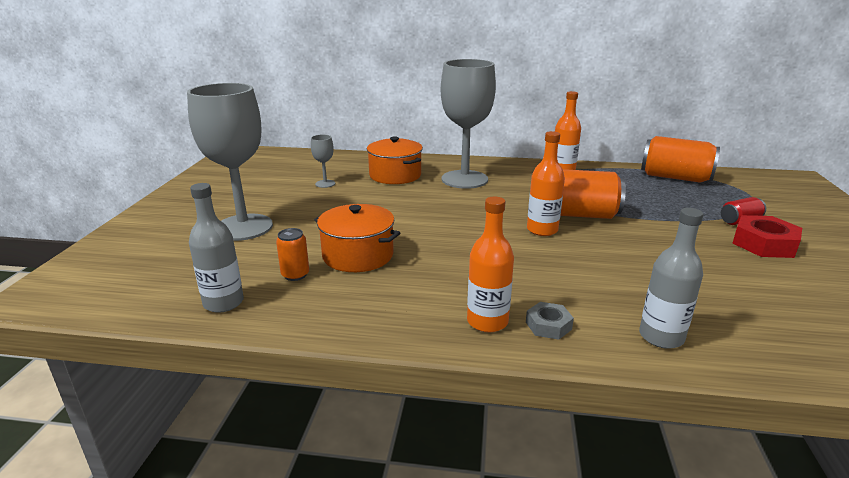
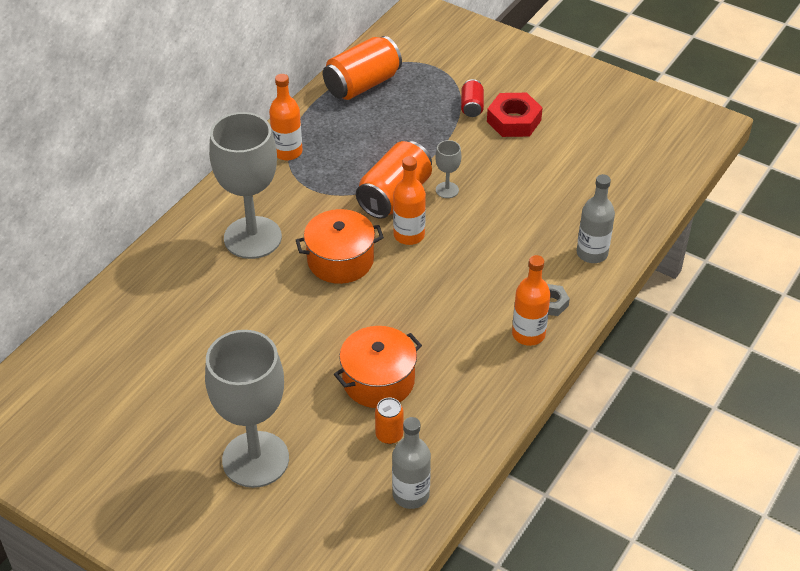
camera: 65 degrees left, 20 degrees up
(325, 184) = (175, 362): grey goblet -> grey goblet (447, 190)
(395, 175) = (196, 291): orange pot -> orange pot (340, 260)

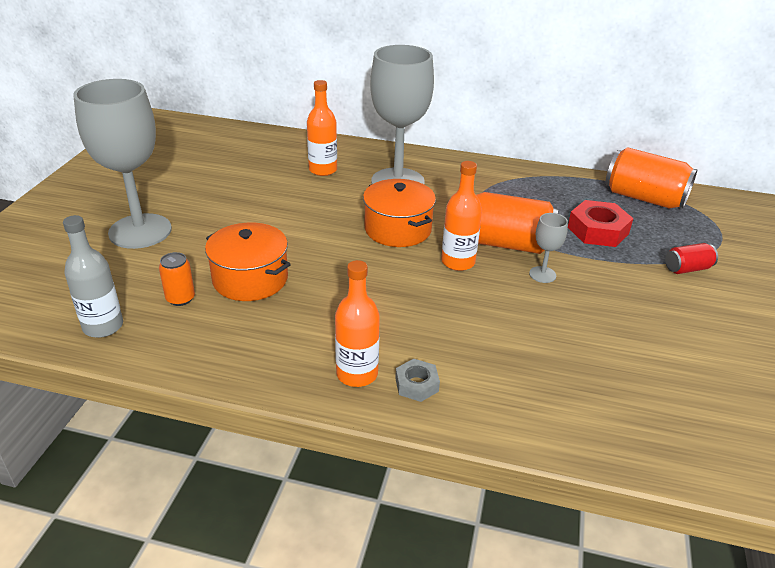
camera: 70 degrees right, 10 degrees down
(287, 152) = (515, 178): orange bottle -> orange bottle (323, 170)
(513, 121) = (697, 303): red nut -> red nut (598, 230)
(592, 253) = (525, 409): grey bottle -> none

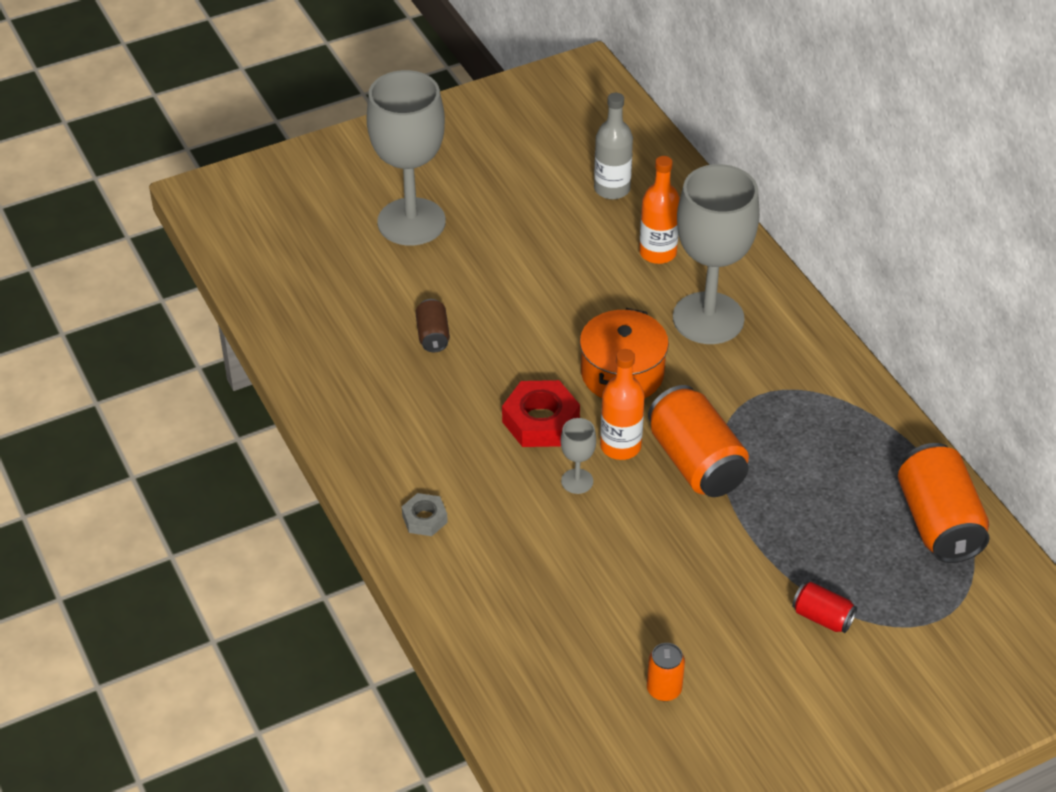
camera: 50 degrees right, 10 degrees up
(103, 326) = (286, 303): grey bottle -> grey bottle (612, 189)
(180, 298) = (362, 316): orange can -> orange can (664, 689)
(250, 279) = (433, 335): orange pot -> brown can
(357, 374) = (397, 477): orange bottle -> none
(542, 274) = (673, 515): grey goblet -> grey goblet (577, 481)
(598, 230) = (812, 516): red nut -> red nut (541, 421)

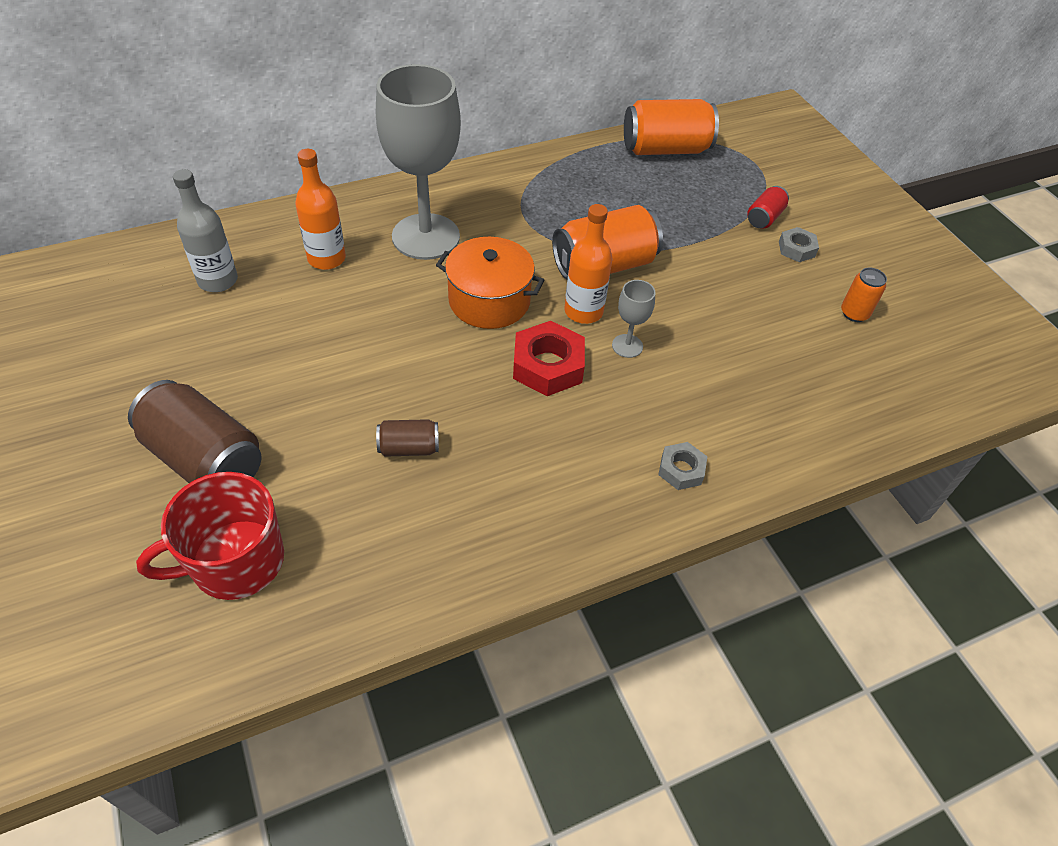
camera: 90 degrees left, 5 degrees up
(321, 255) = (235, 562): none -> red mug
(411, 222) = (205, 459): grey goblet -> brown can
(769, 645) = (796, 249): none -> grey nut

